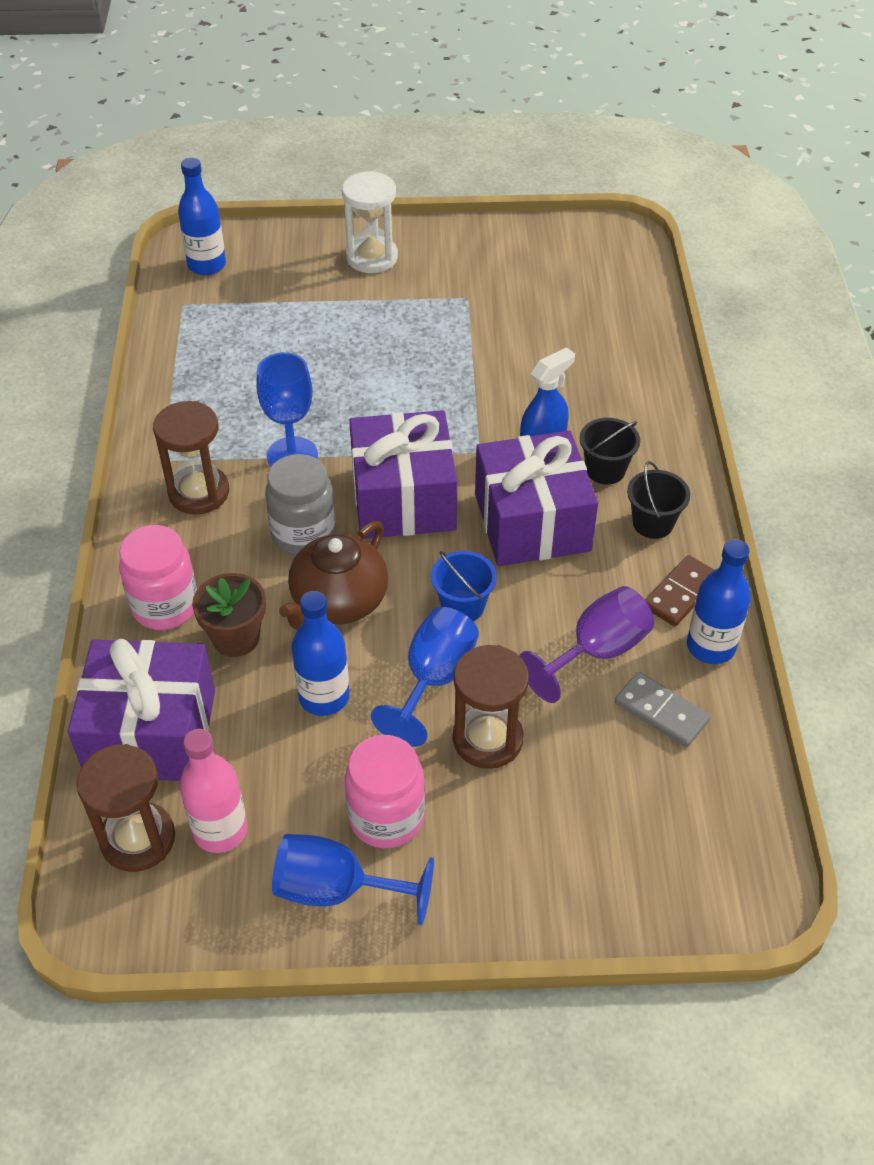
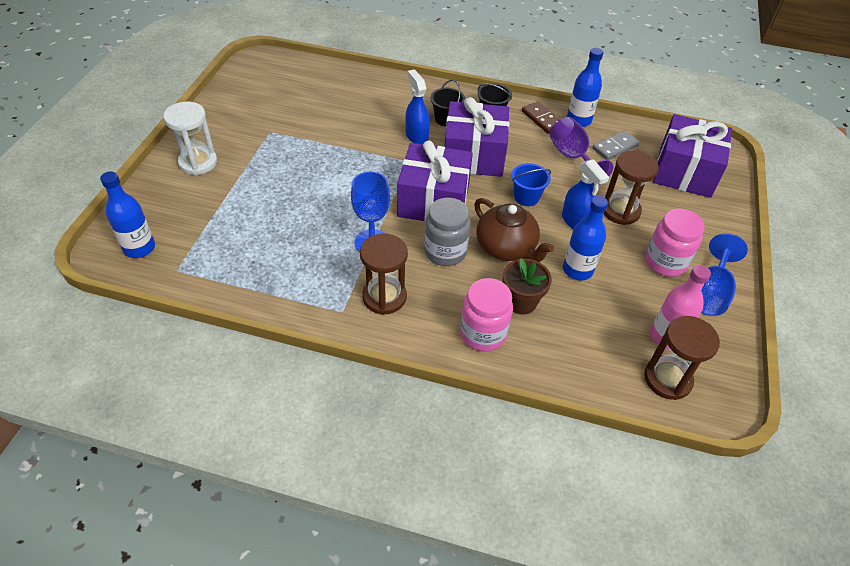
camera: 75 degrees left, 0 degrees up
(151, 732) = (587, 359): purple gift -> purple gift (684, 172)
(434, 679) = (575, 221): blue goblet -> blue spray bottle

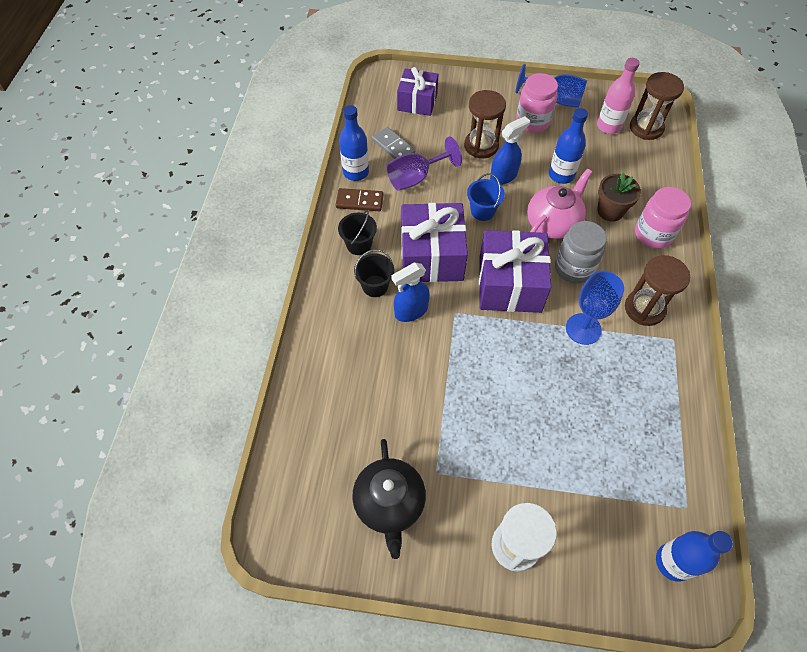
camera: 95 degrees left, 10 degrees up
(257, 107) = (390, 503): none -> black teapot
(506, 248) = (553, 223): brown teapot -> pink teapot
(542, 119) = (359, 201): brown domino -> brown domino turned 45 degrees clockwise
(684, 172) = (417, 102): purple gift -> purple gift, size x0.65

